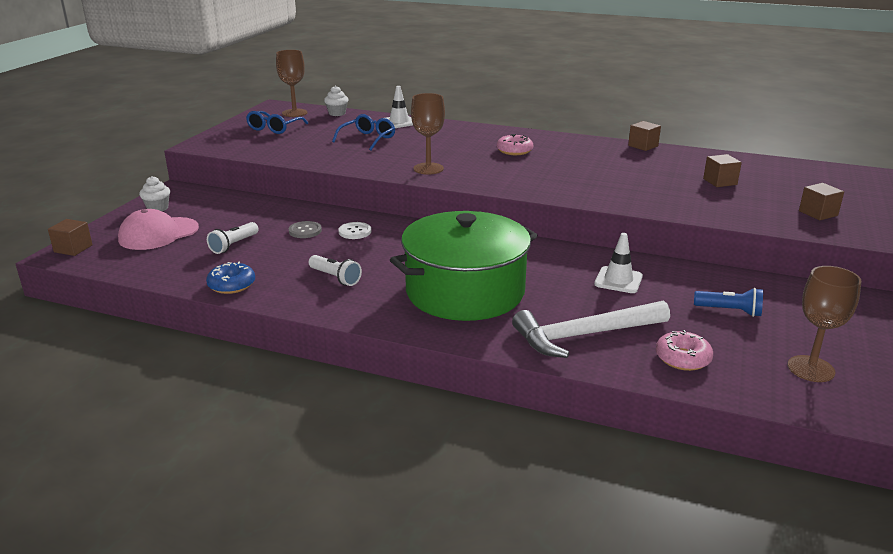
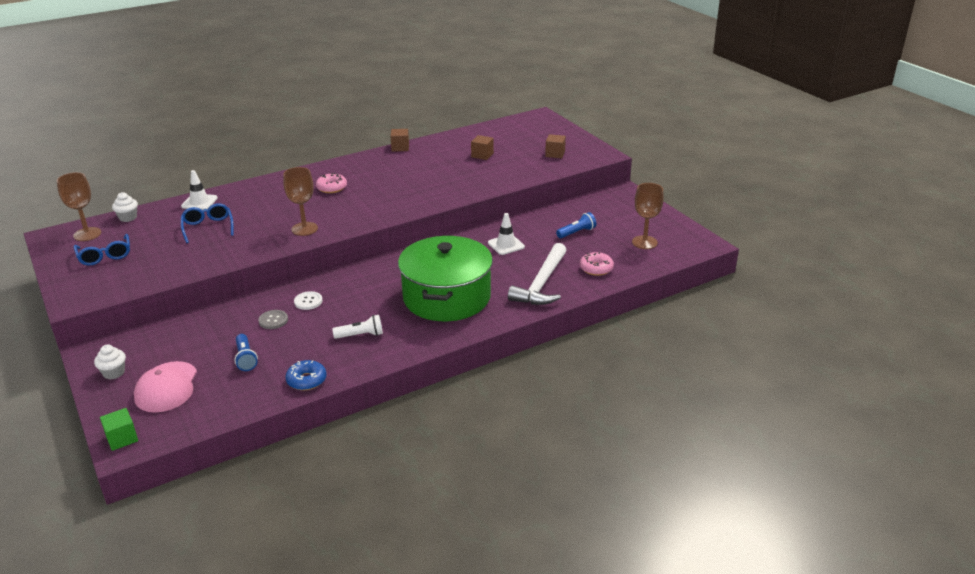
camera: 50 degrees left, 5 degrees up
(73, 248) = (122, 438): brown cube -> green cube
(234, 245) = (245, 358): white flashlight -> blue flashlight

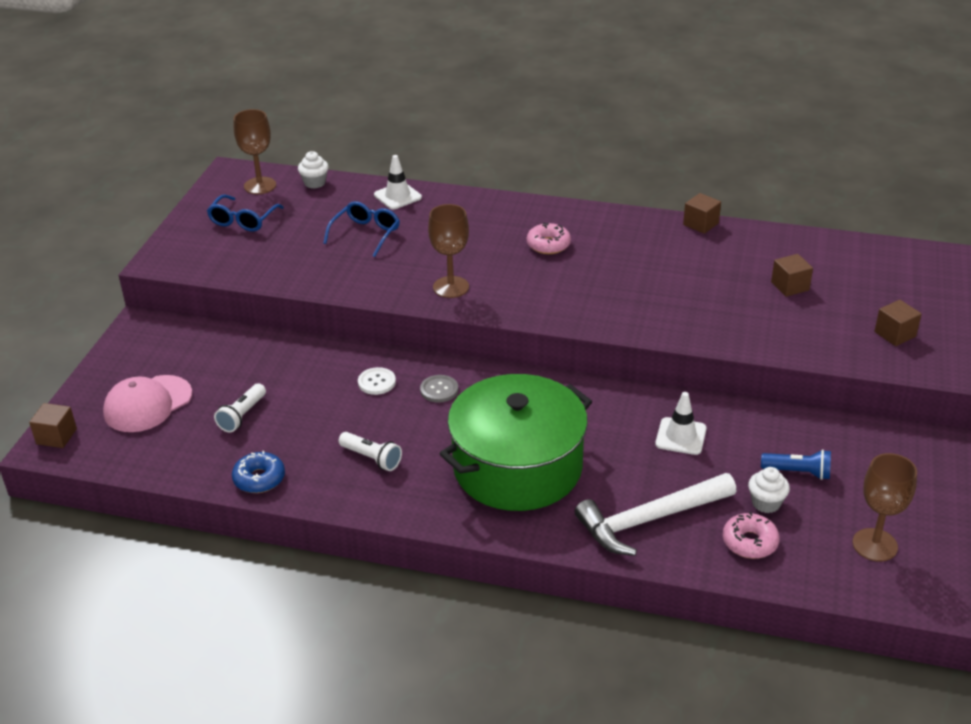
camera: 45 degrees right, 5 degrees up
(114, 373) = (130, 360): white cupcake -> white cupcake (766, 503)
(122, 438) = (56, 436): green cube -> brown cube
(245, 358) = (242, 416): blue flashlight -> white flashlight
(273, 320) = (318, 385): grey button -> grey button (439, 390)

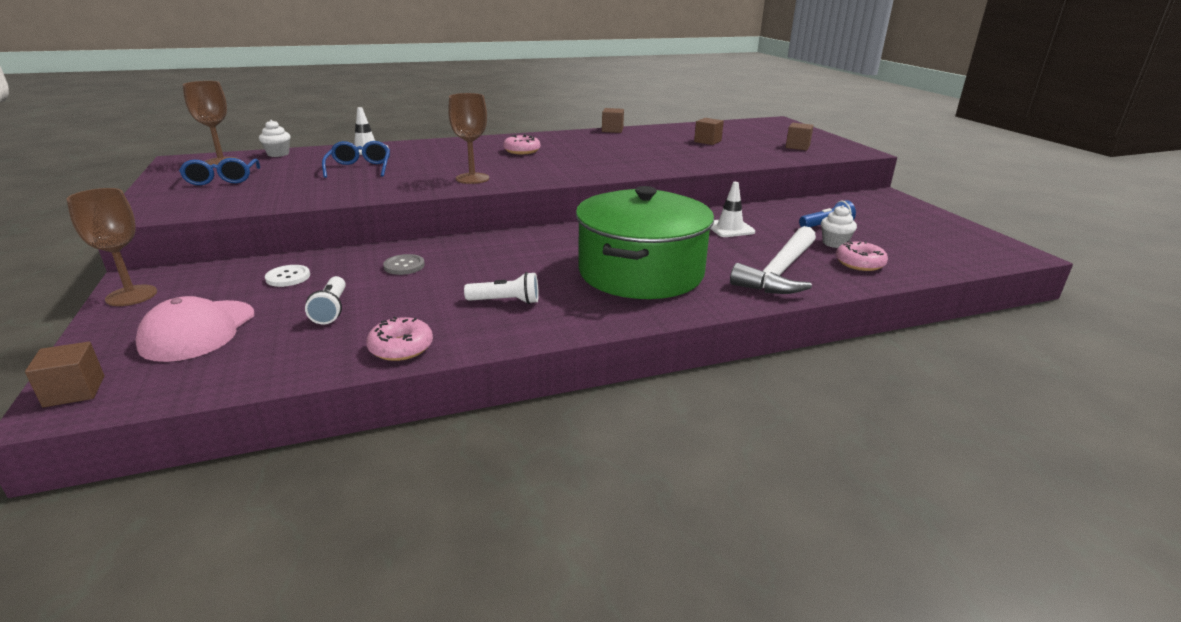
camera: 35 degrees left, 10 degrees down
(259, 479) = (401, 348): blue donut -> pink donut
(376, 382) = (451, 257): white button -> white button (288, 277)
(439, 390) = (514, 249): grey button -> grey button (404, 266)
(875, 545) = (925, 243): brown goblet -> brown goblet (131, 295)

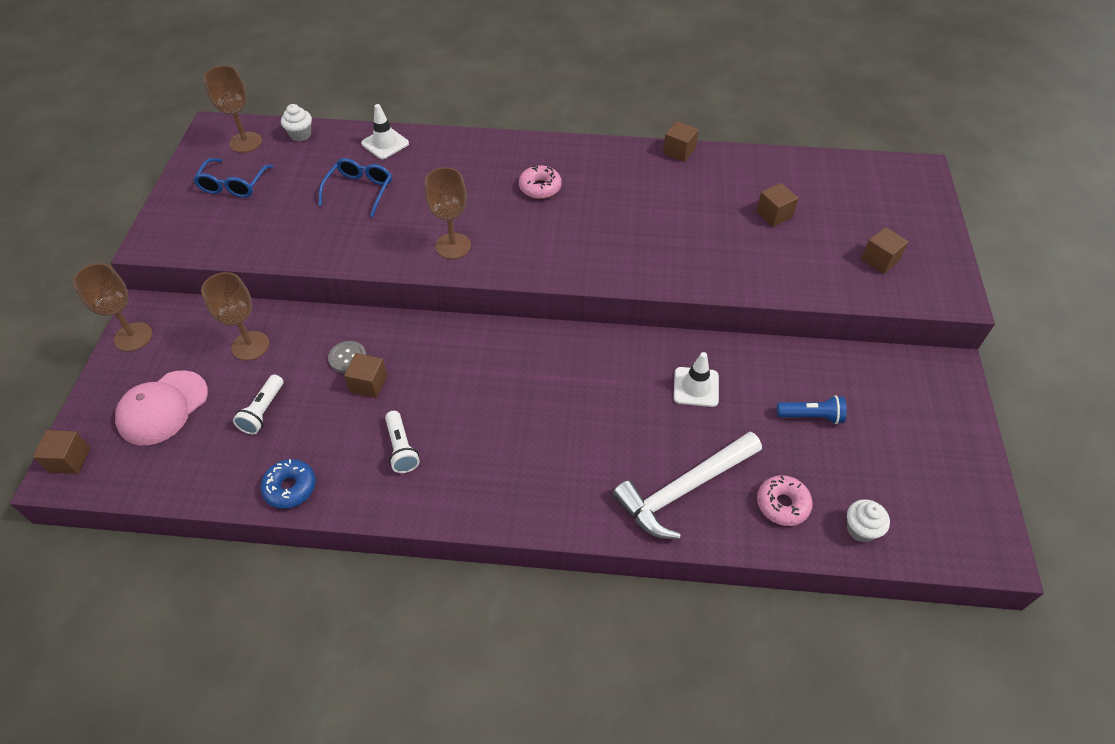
camera: 25 degrees right, 25 degrees up
(288, 277) = (250, 346): white button -> brown goblet
(401, 348) = (290, 488): pink donut -> blue donut
(439, 275) = (369, 384): none -> brown cube
(506, 301) = (401, 448): white flashlight -> white flashlight turned 45 degrees clockwise
(640, 272) = (547, 442): green pot -> none
(834, 243) = (789, 456): white cupcake -> white cupcake (860, 529)

